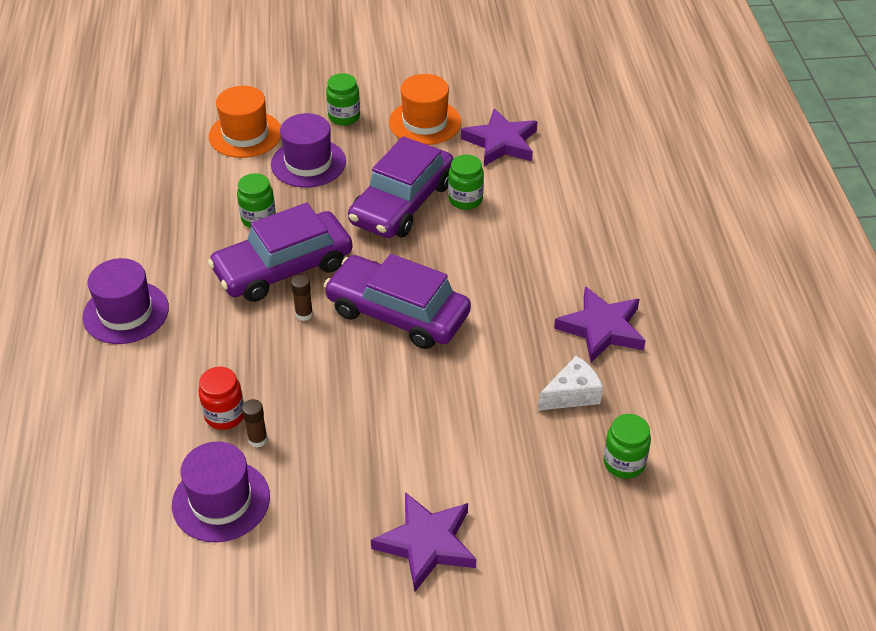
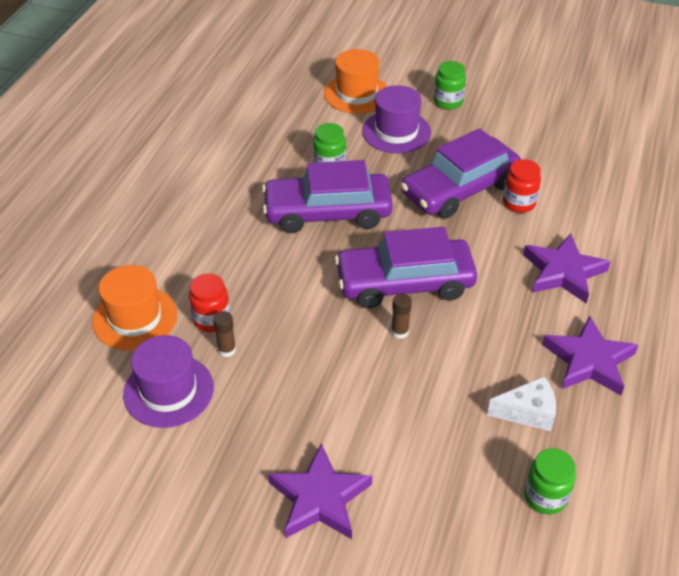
camera: 25 degrees right, 0 degrees up
(126, 312) = (182, 208): purple hat -> none
(304, 314) = (323, 257): brown glue stick -> brown glue stick (399, 332)
(398, 313) = (405, 283): purple car -> purple car turned 60 degrees counterclockwise
(425, 122) = (517, 126): orange hat -> orange hat (135, 318)
(465, 199) = (519, 203): green jar -> red jar
(501, 142) = (579, 162): purple star -> purple star (563, 272)

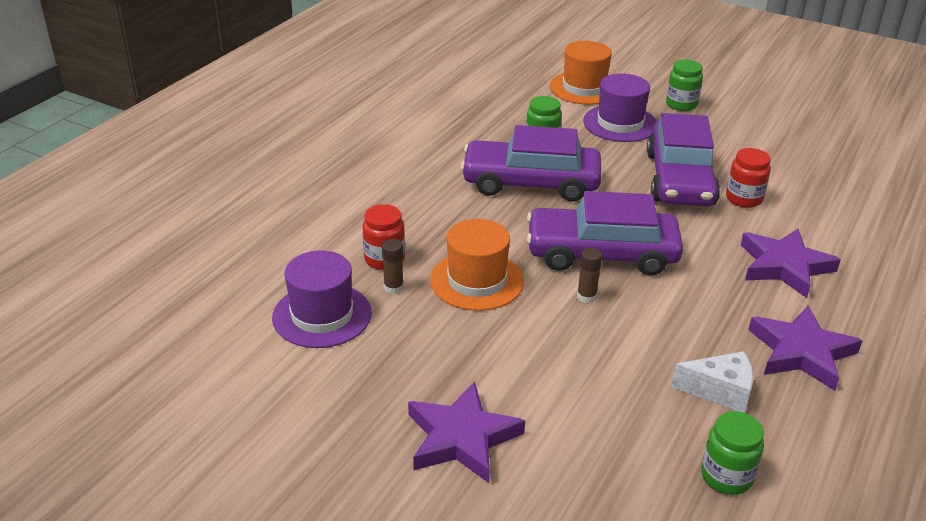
camera: 10 degrees right, 10 degrees down
(135, 318) = (304, 248): orange hat -> orange hat (477, 281)
(459, 189) = (679, 179): purple car -> purple car turned 60 degrees counterclockwise

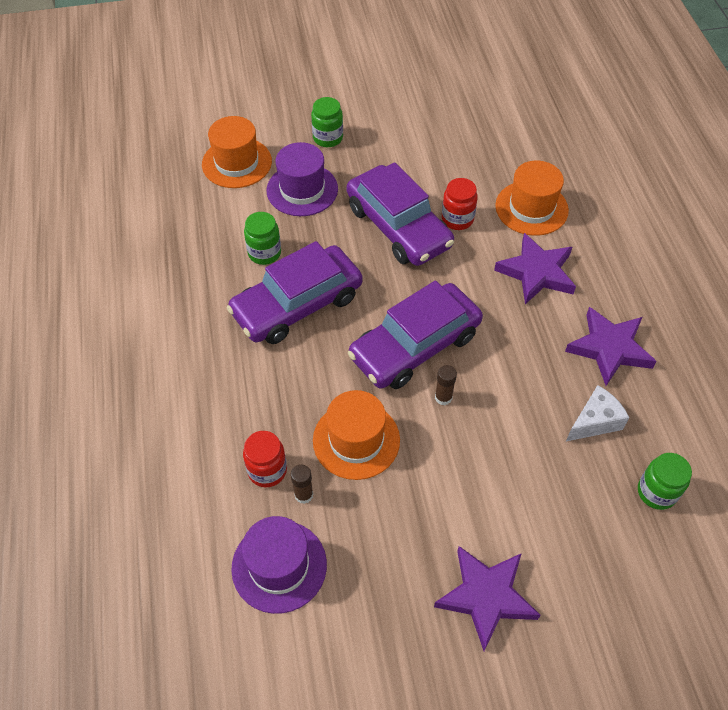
camera: 40 degrees left, 20 degrees up
(832, 224) = (531, 208): none -> orange hat

